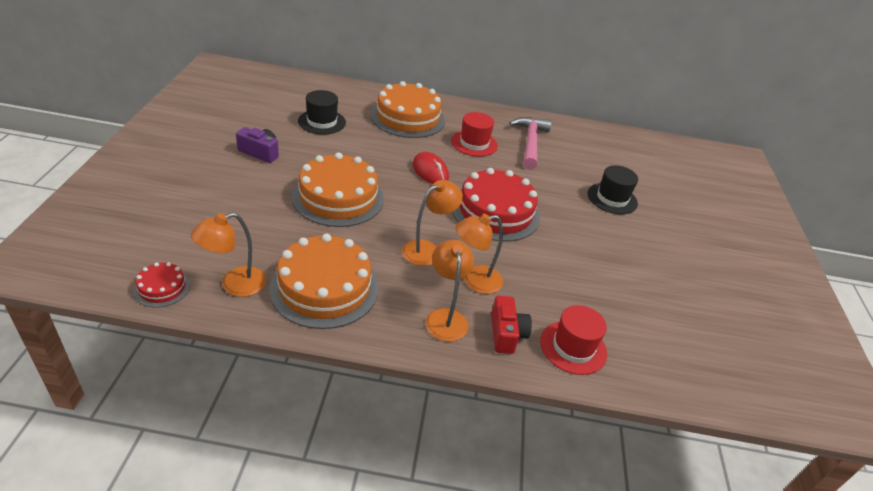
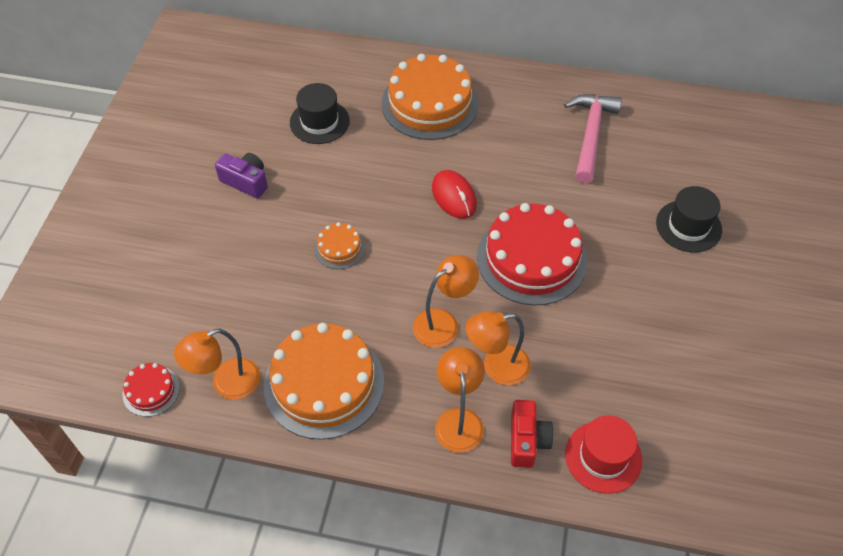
camera: 10 degrees right, 15 degrees up
(338, 197) = (339, 248): orange cake -> orange cake, size x0.47
(474, 143) = (514, 143): red hat -> none

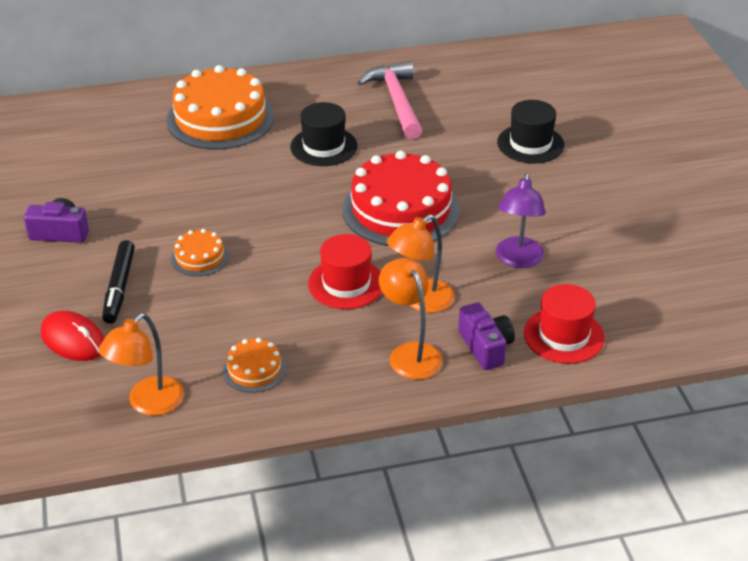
camera: 25 degrees left, 15 degrees down
(151, 391) = (65, 437): red cake -> none
(262, 255) = (119, 287): none -> black marker
(319, 122) = (111, 162): black hat -> black hat (324, 146)
(324, 383) = (254, 369): orange cake -> orange cake, size x0.47
(443, 323) = (346, 283): orange lamp -> red hat
(454, 196) = (292, 183): red mouse -> red mouse (73, 340)
(527, 440) = (485, 347): red camera -> purple camera
(606, 355) = (518, 260): none -> purple lamp

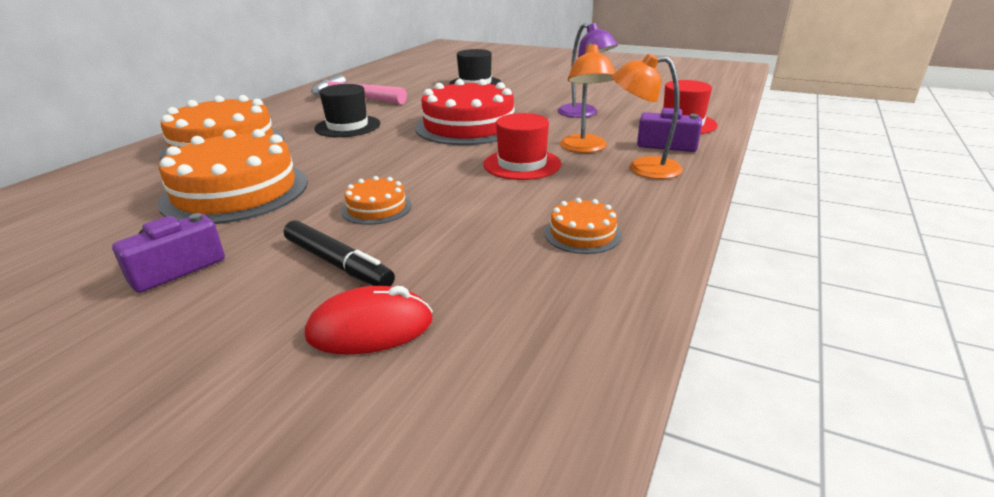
camera: 50 degrees left, 10 degrees down
(148, 404) = (563, 313): orange lamp -> none
(161, 181) = (236, 191): none -> orange cake

